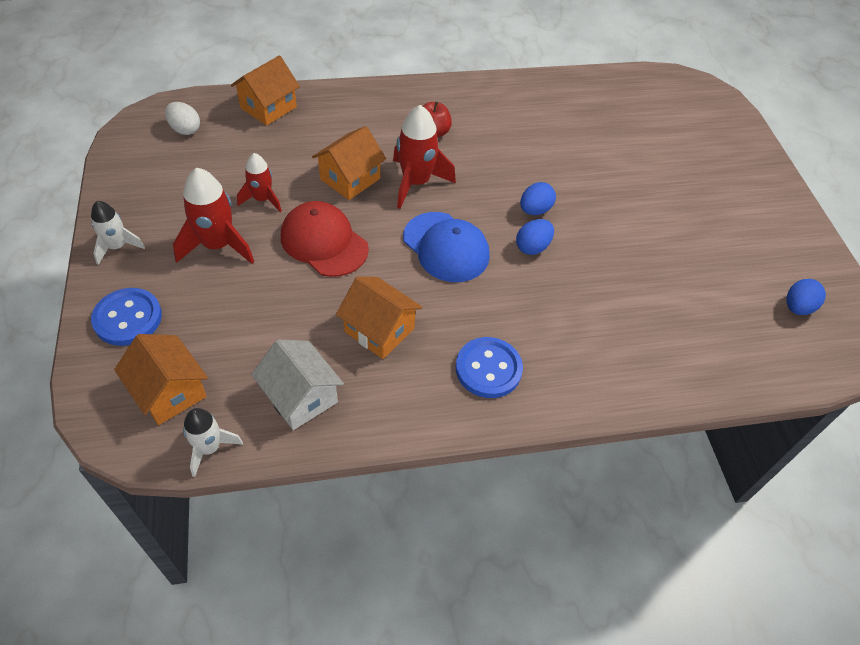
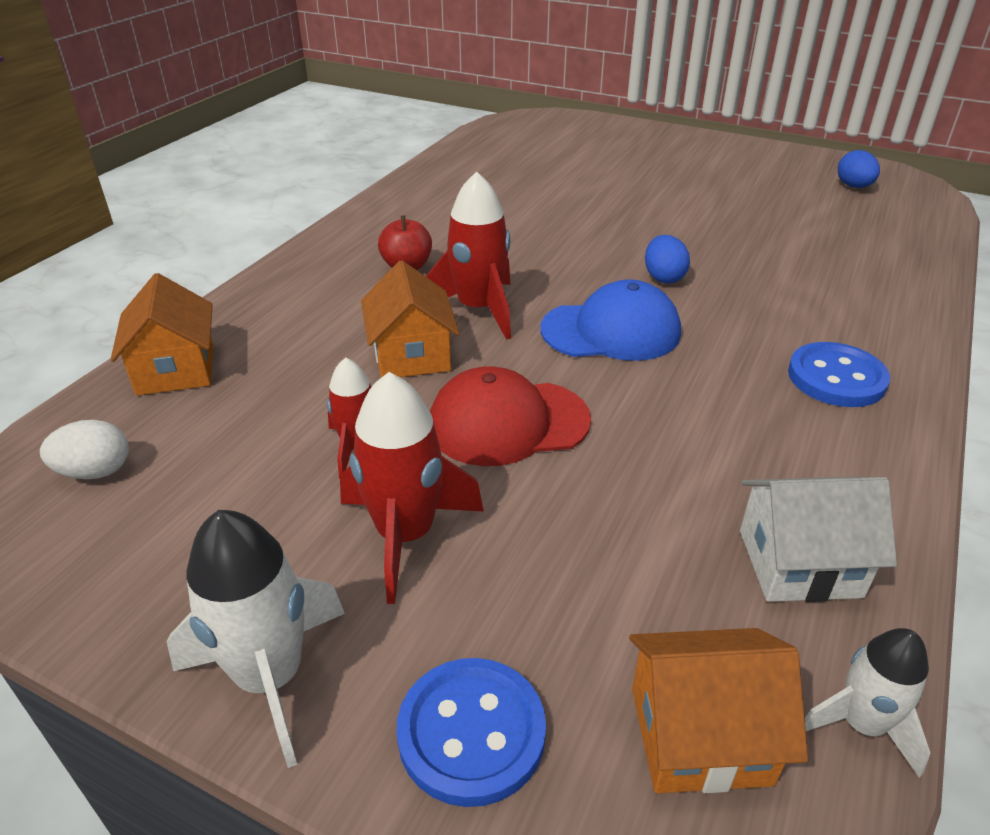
camera: 50 degrees left, 15 degrees down
(117, 247) = (270, 677): white rocket -> white rocket, size x1.62
(379, 330) = (715, 437): orange house -> none
(535, 210) = (607, 255): blue egg -> none

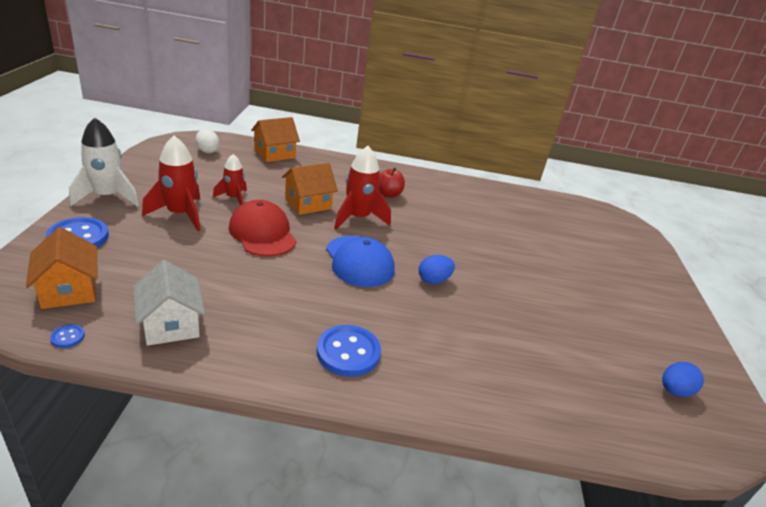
camera: 65 degrees right, 5 degrees down
(861, 724) = (68, 337): white rocket -> blue button

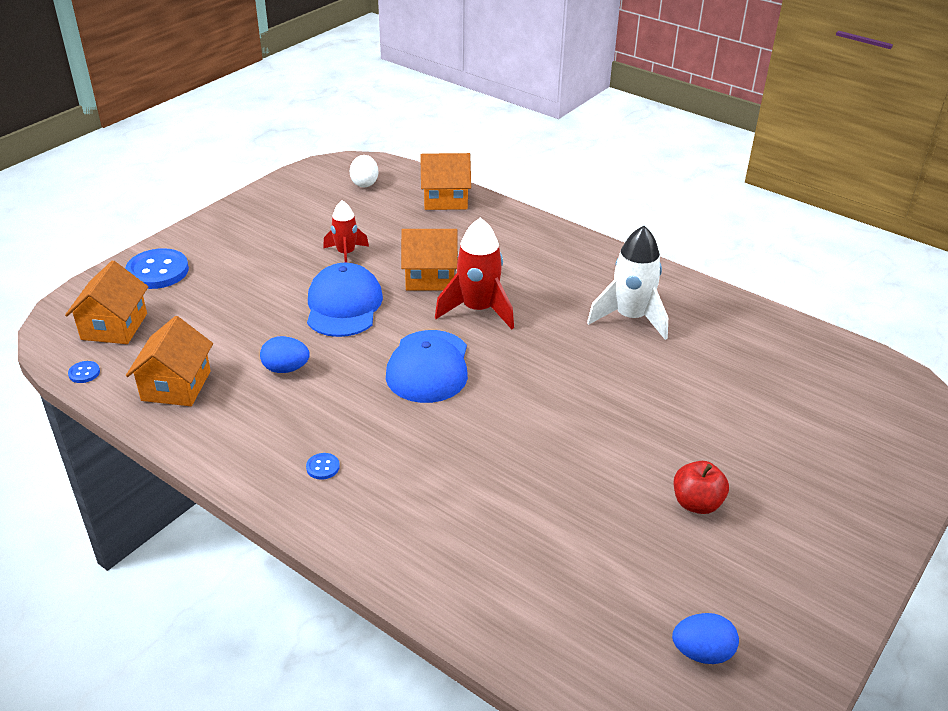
camera: 35 degrees right, 5 degrees up
(107, 197) = (215, 228): white rocket -> white rocket (630, 318)
(171, 324) = (176, 386): white house -> orange house
(180, 214) = (272, 264): red rocket -> none
(262, 233) = (343, 305): red cap -> blue cap
(348, 352) = (323, 467): blue button -> blue button, size x0.44
(388, 194) = (551, 284): red apple -> red apple (696, 503)
(433, 280) = (502, 414): blue egg -> blue egg (286, 369)

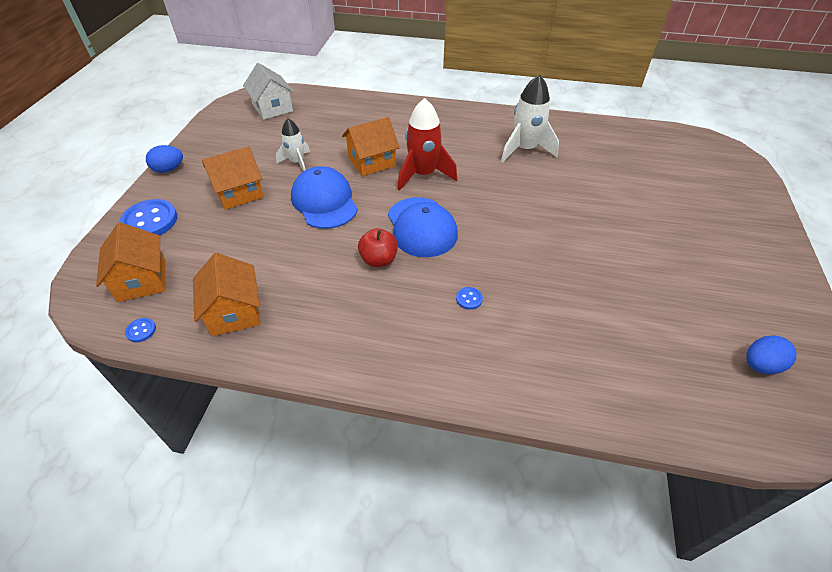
camera: 25 degrees left, 10 degrees up
(286, 369) = (316, 265): blue egg -> blue egg (169, 169)
(323, 467) = (404, 334): blue button -> blue button (469, 299)
(346, 254) = (297, 162): red rocket -> white rocket
(364, 183) = (272, 108): white egg -> white house
(445, 199) = (340, 104): orange house -> orange house (239, 193)
(696, 503) = (667, 260): red apple -> red apple (379, 260)

